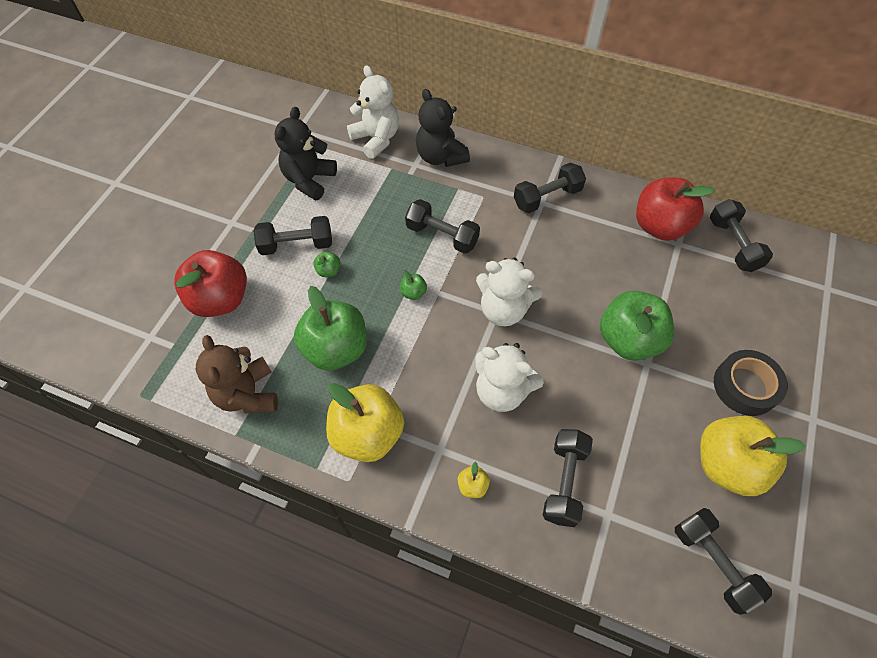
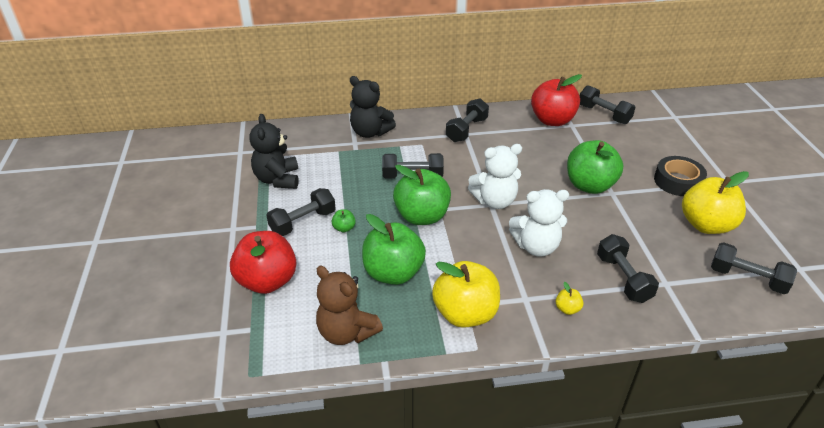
camera: 30 degrees left, 20 degrees down
(376, 139) = (311, 138): white teddy bear -> none
(413, 293) = (422, 216): green apple -> green apple, size x2.45

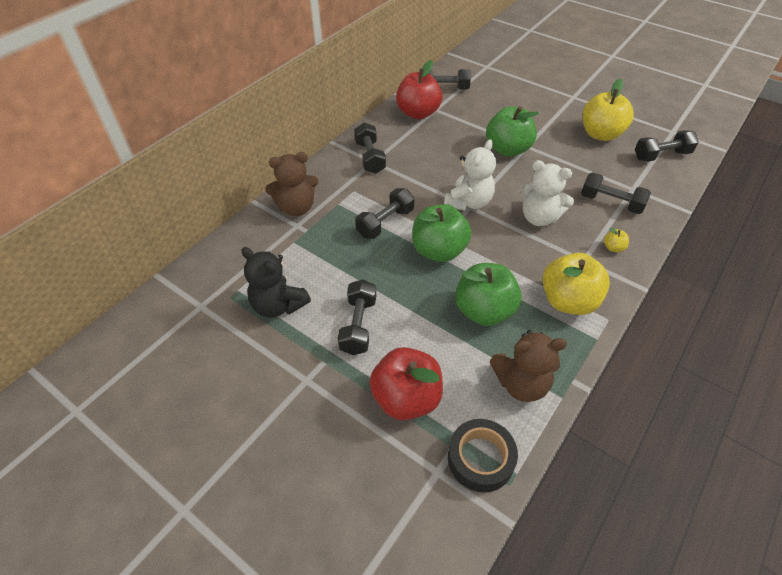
camera: 45 degrees left, 10 degrees up
(344, 228) = (398, 304): green apple -> none
(370, 132) = (296, 207): black teddy bear -> brown teddy bear
(536, 246) = (539, 217): white teddy bear -> white teddy bear turned 75 degrees clockwise
(678, 181) = (549, 113): black tape -> black tape (480, 459)

